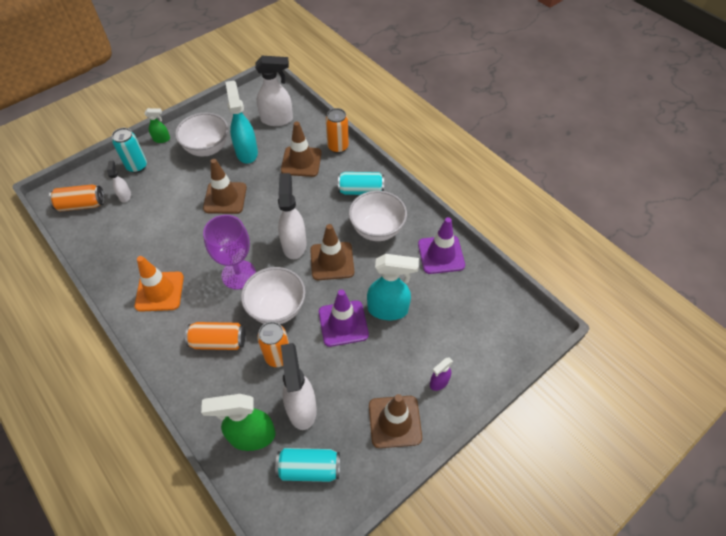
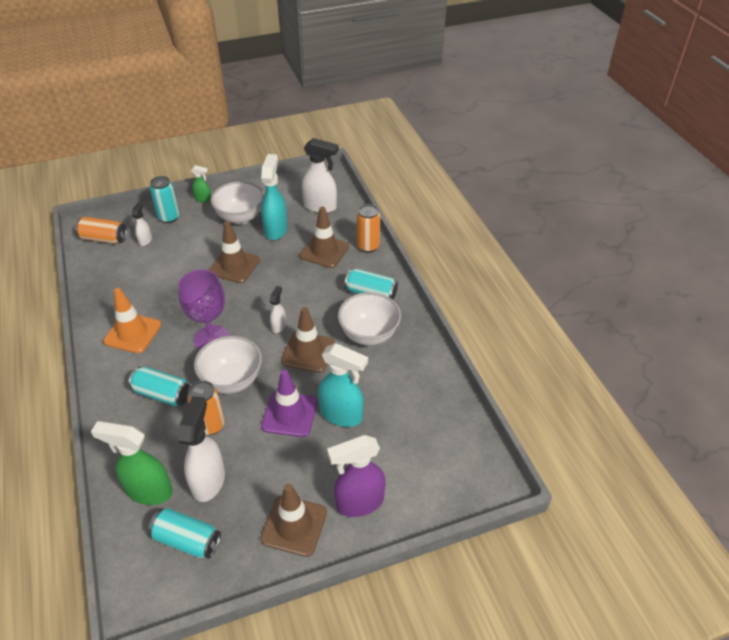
camera: 20 degrees right, 10 degrees down
(218, 341) = (162, 394): orange can -> turquoise can
(294, 244) = (279, 326): white spray bottle -> white spray bottle, size x0.52
(438, 382) = (359, 503): purple spray bottle -> purple spray bottle, size x1.93
(441, 254) = (424, 378): purple traffic cone -> none

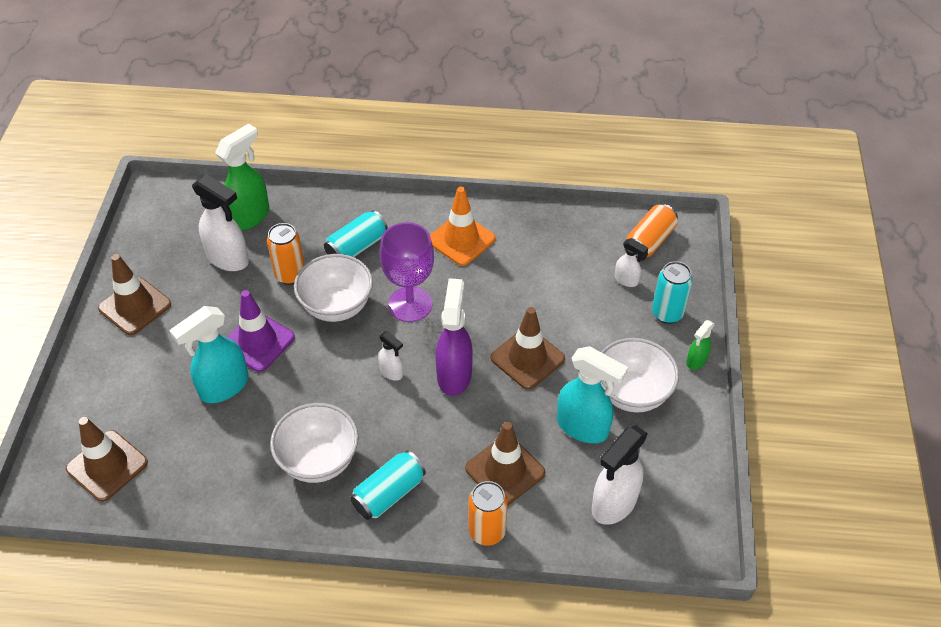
camera: 115 degrees right, 5 degrees up
(187, 540) = (181, 231): turquoise can -> none
(308, 352) = (332, 387): brown traffic cone -> brown traffic cone (107, 466)
(359, 503) = (116, 363): purple spray bottle -> purple spray bottle (454, 374)

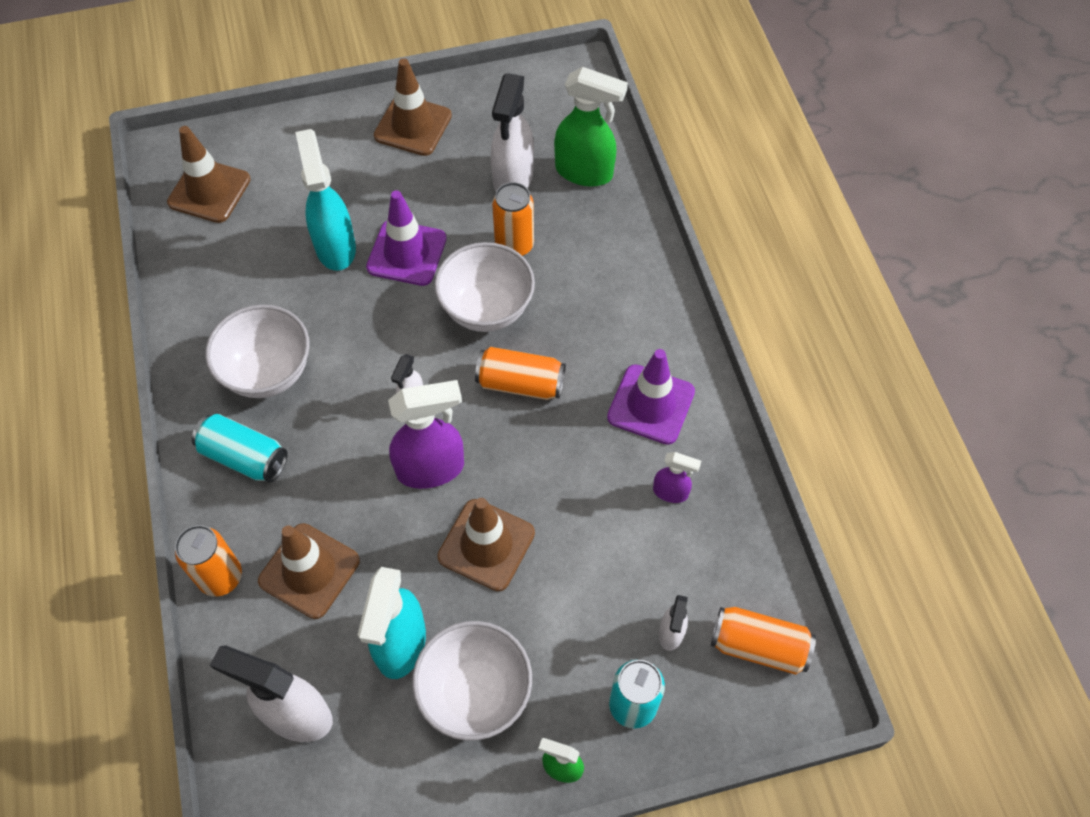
camera: 70 degrees right, 10 degrees up
(223, 387) = (335, 247): turquoise spray bottle -> turquoise spray bottle turned 45 degrees clockwise
(357, 247) = (586, 295): turquoise can -> none
(410, 304) = (520, 384): purple goblet -> orange can
(461, 240) = (651, 404): orange traffic cone -> purple traffic cone
(530, 250) = (671, 492): none -> purple spray bottle

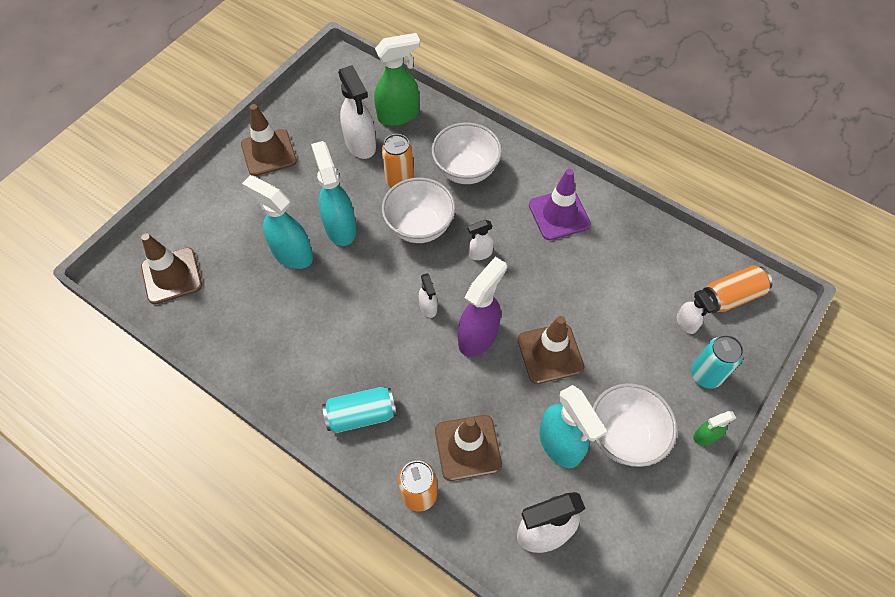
camera: 40 degrees left, 0 degrees up
(268, 372) = (324, 355): white bowl -> white bowl (465, 170)
(406, 253) = (340, 227): purple traffic cone -> turquoise spray bottle
(520, 384) = (480, 253): orange can -> white spray bottle
(671, 492) = (614, 252): purple spray bottle -> none

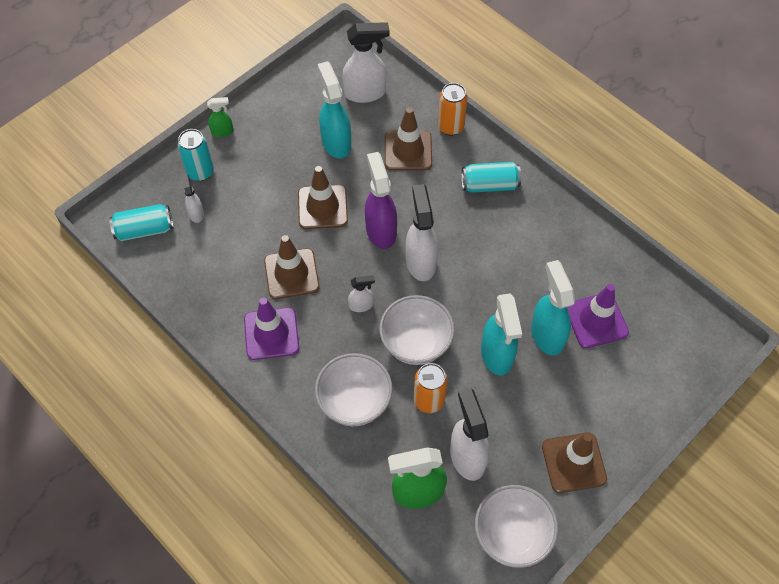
camera: 170 degrees left, 0 degrees up
(172, 276) = (664, 329): brown traffic cone -> brown traffic cone (291, 274)
(241, 274) = (596, 320): none -> purple traffic cone
(291, 253) = (547, 334): turquoise spray bottle -> turquoise spray bottle turned 150 degrees counterclockwise
(428, 307) = (420, 262): white spray bottle -> white spray bottle, size x1.93
(478, 336) = (380, 230): purple spray bottle -> purple spray bottle turned 120 degrees clockwise
(624, 436) = (284, 141): white bowl -> white bowl (512, 535)
(731, 296) = (144, 230): orange can -> turquoise can

